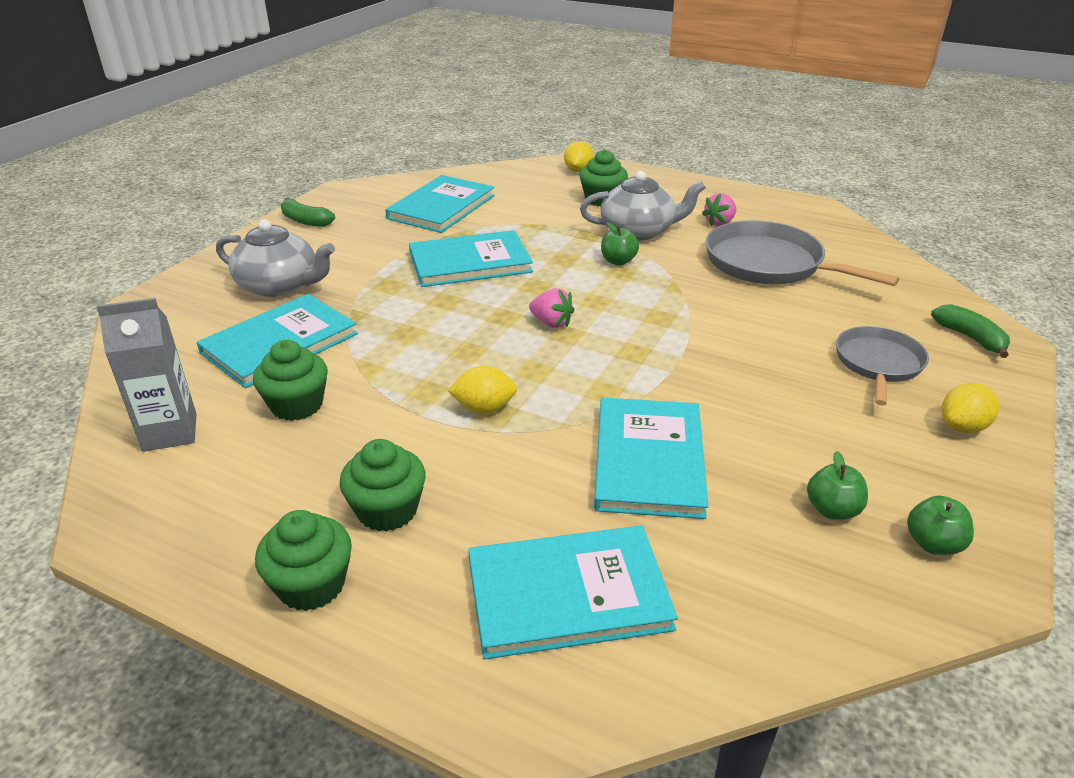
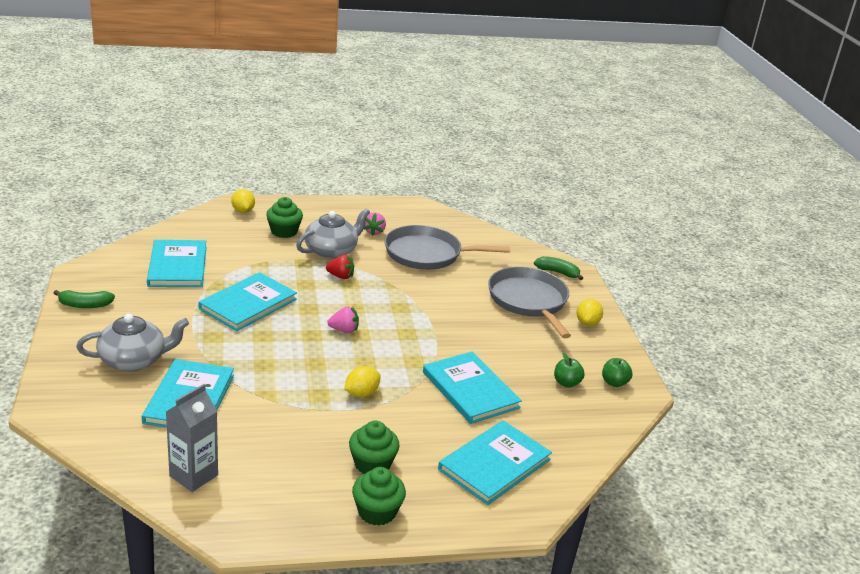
camera: 40 degrees left, 5 degrees down
(297, 405) = (252, 431): green cupcake -> none
(618, 261) = (340, 276): green apple -> red strawberry
(878, 363) = (529, 301): grey pan -> grey pan, size x1.59

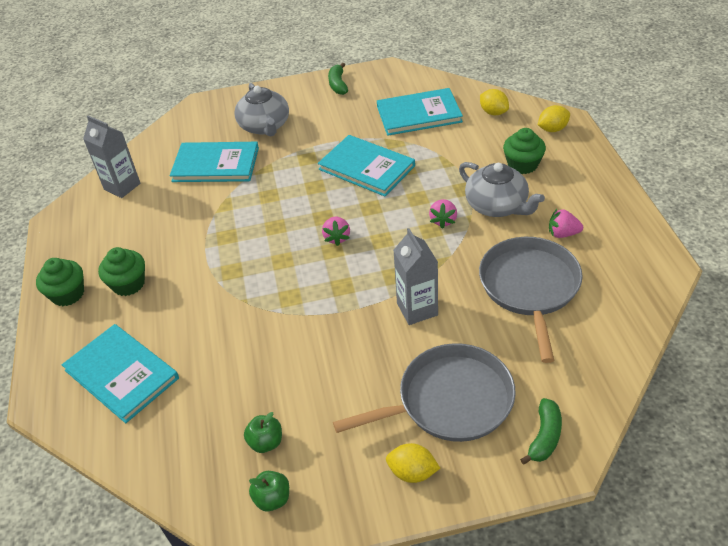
camera: 95 degrees right, 15 degrees up
(340, 276) = (443, 220): red strawberry -> pink strawberry
(361, 393) = (231, 264): yellow lemon -> yellow lemon (493, 112)
(440, 302) = (417, 309): none -> grey carton
(470, 390) = (243, 348): turquoise book -> none

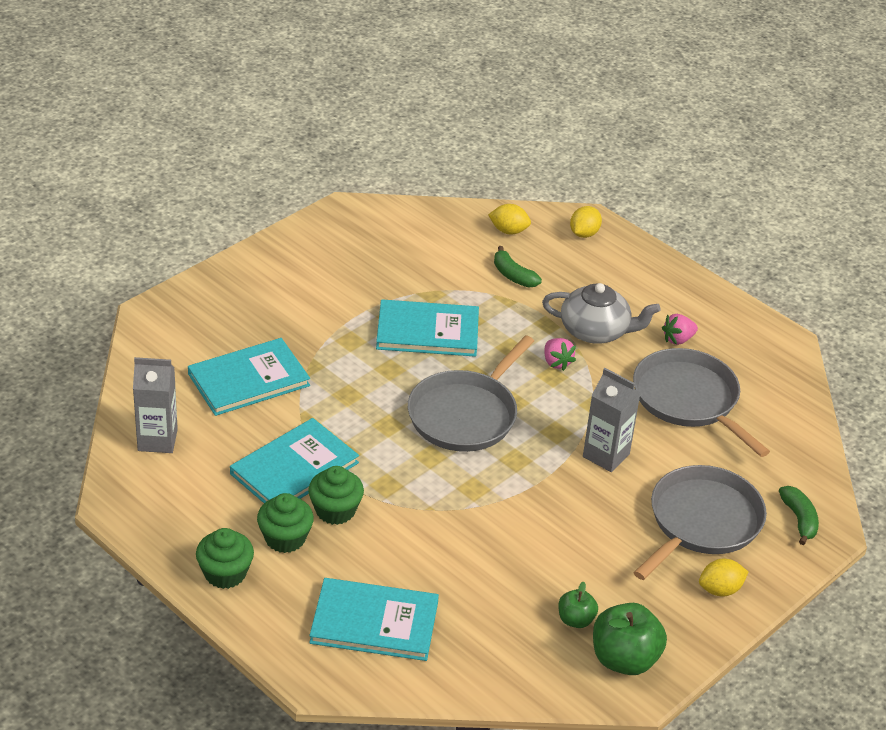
camera: 40 degrees left, 5 degrees down
(265, 126) = (262, 318): grey teapot -> none
(272, 499) = (624, 659): green apple -> green apple, size x1.81
(337, 238) = (465, 414): pink strawberry -> grey pan
(338, 84) = (302, 243): green banana -> green banana (513, 276)
(419, 114) = (430, 254): turquoise book -> turquoise book (294, 468)
(522, 165) = (585, 281): green cupcake -> green cupcake (335, 510)

